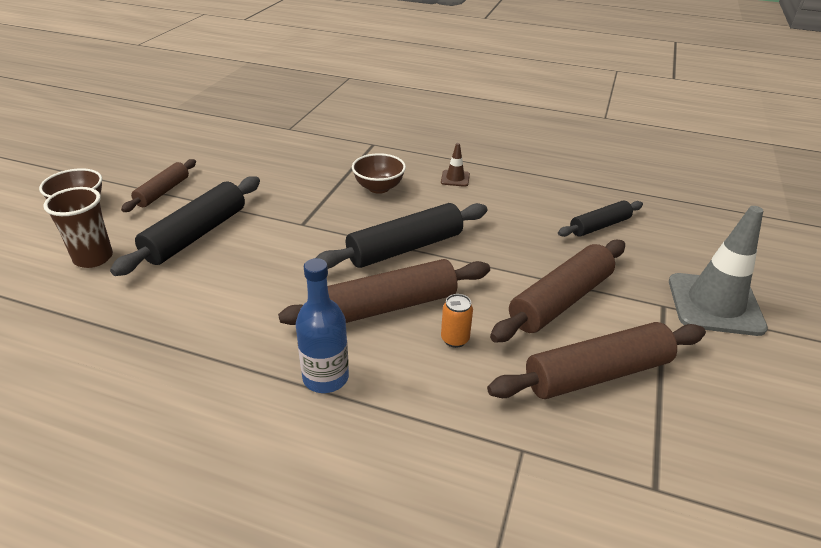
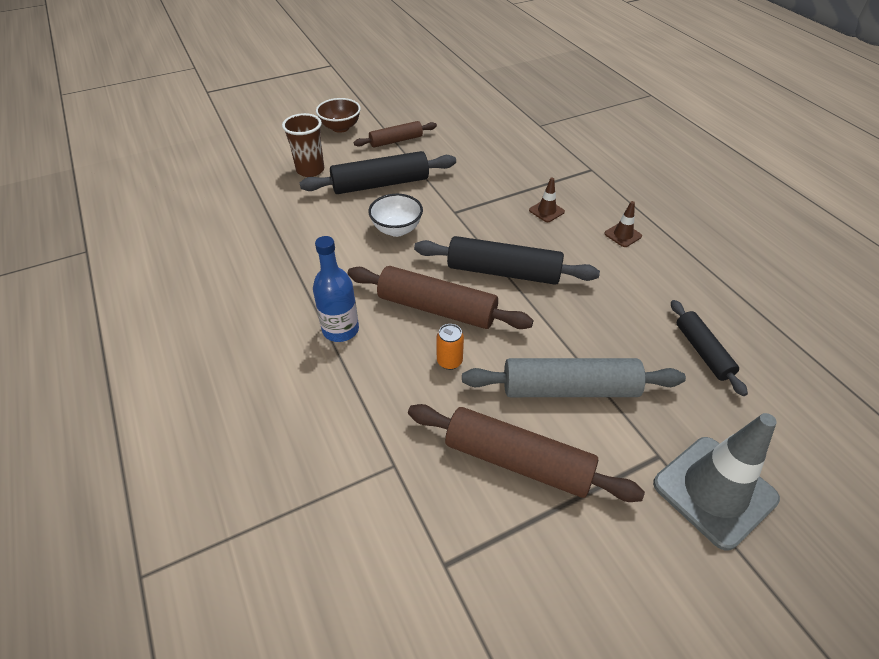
camera: 45 degrees right, 10 degrees up
(266, 264) = (397, 229): none -> white bowl
(379, 188) = (546, 211): brown bowl -> brown traffic cone
(560, 301) = (569, 389): brown rolling pin -> grey rolling pin
(599, 226) = (703, 352): black rolling pin -> black rolling pin turned 60 degrees clockwise

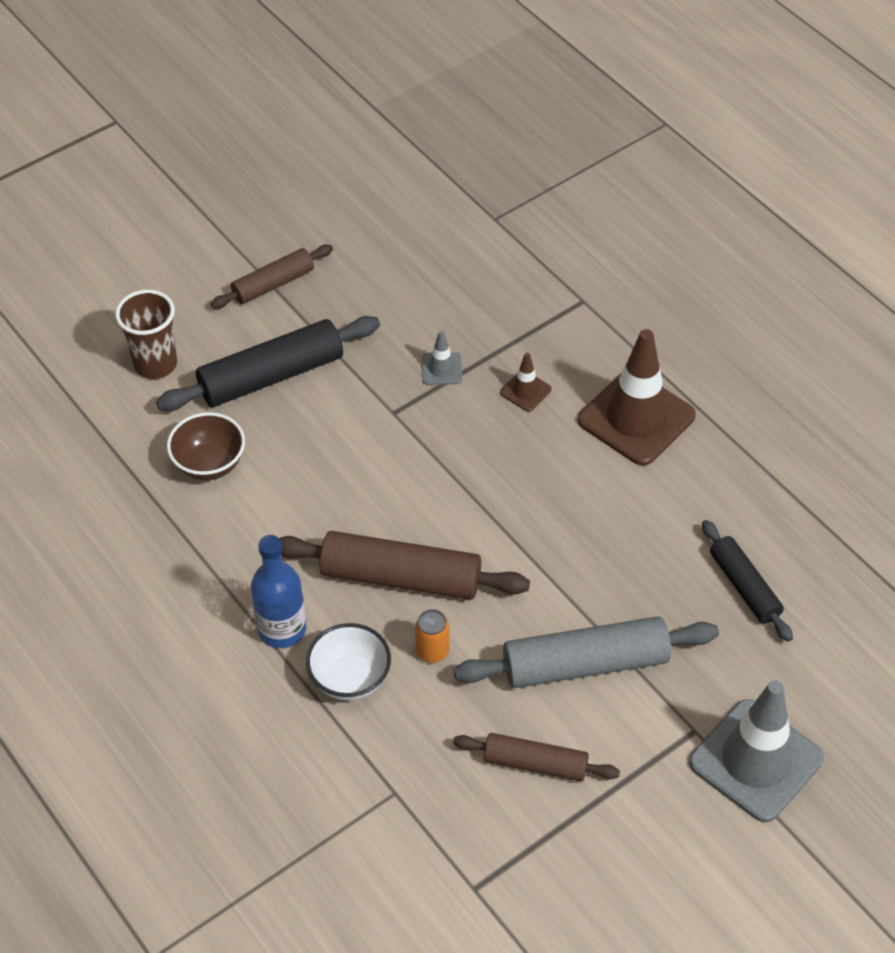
camera: 10 degrees left, 5 degrees up
(340, 128) = (176, 268): brown bowl -> brown bowl (209, 464)
(397, 229) = (316, 457): white bowl -> white bowl (350, 679)
(492, 193) = (441, 369): none -> grey traffic cone
(503, 272) = (479, 506): black rolling pin -> none
(517, 461) = (535, 764): brown rolling pin -> brown rolling pin, size x0.61
(623, 235) = (636, 418): brown traffic cone -> brown traffic cone, size x2.26

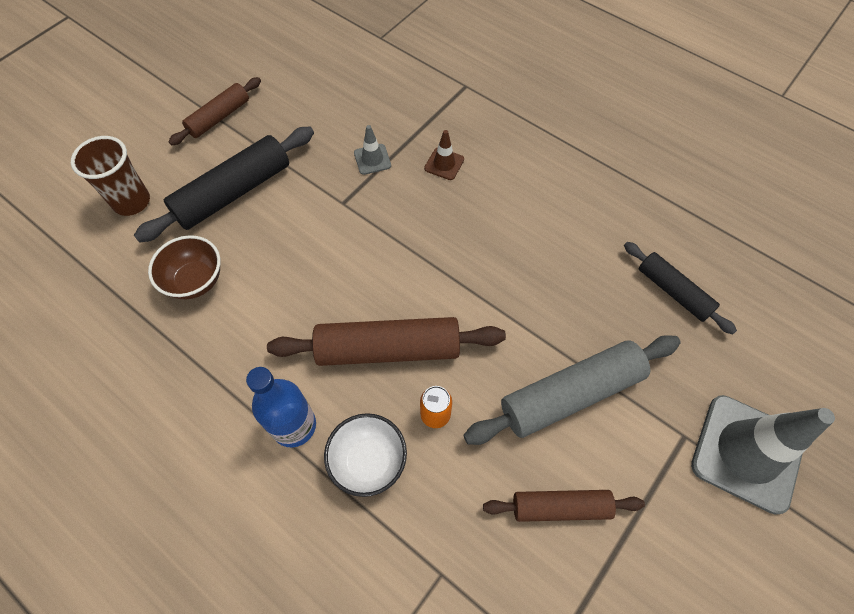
camera: 15 degrees left, 10 degrees up
(636, 418) = (537, 168): brown traffic cone -> none

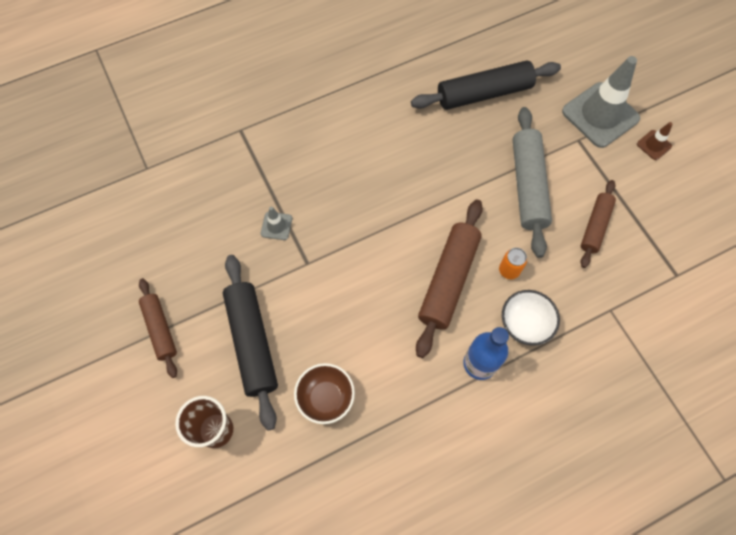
camera: 65 degrees left, 5 degrees up
(444, 164) = (309, 178): brown traffic cone -> brown traffic cone (654, 145)
(673, 291) = (484, 93): black rolling pin -> black rolling pin, size x1.65

